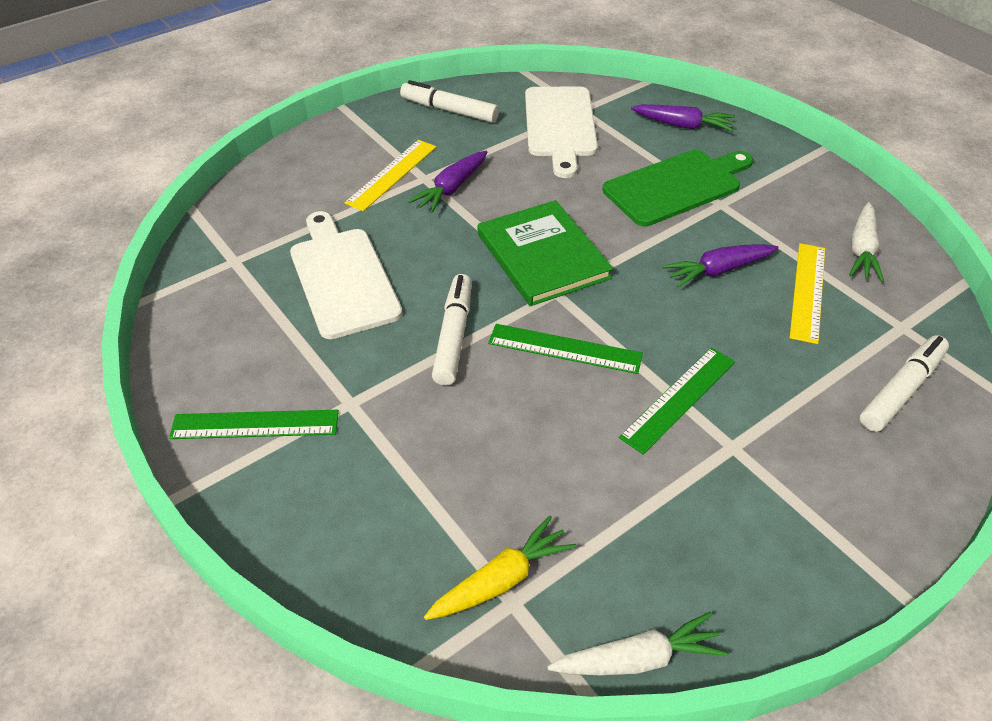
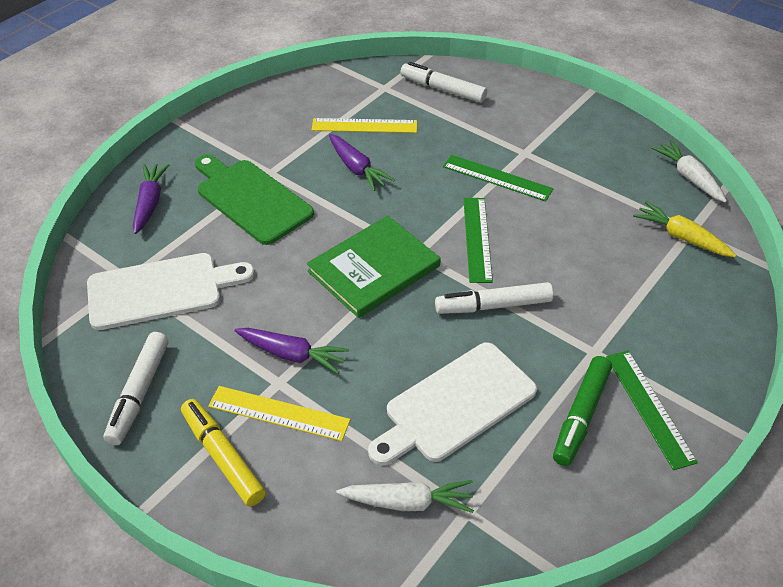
camera: 105 degrees left, 0 degrees up
(279, 364) = (581, 415): none -> green marker
(366, 144) = (223, 457): none -> yellow marker
(862, 250) = (309, 102): white carrot -> white carrot (408, 502)

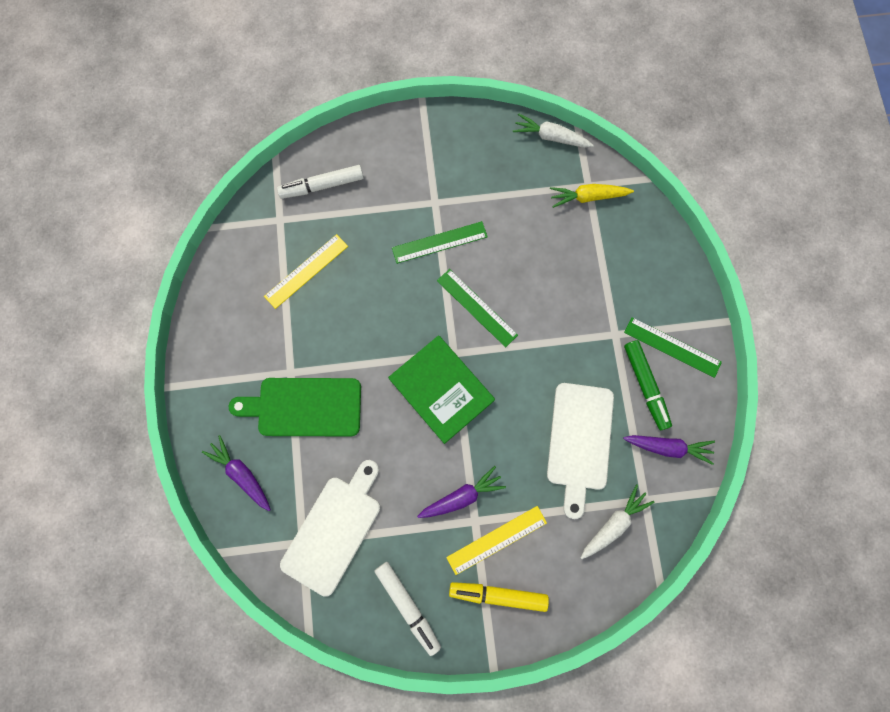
camera: 45 degrees left, 30 degrees up
(357, 168) = (344, 316): purple carrot -> purple carrot (668, 447)
(374, 268) = (441, 389): green book -> green book turned 45 degrees counterclockwise
(493, 305) = (534, 352): white marker -> none

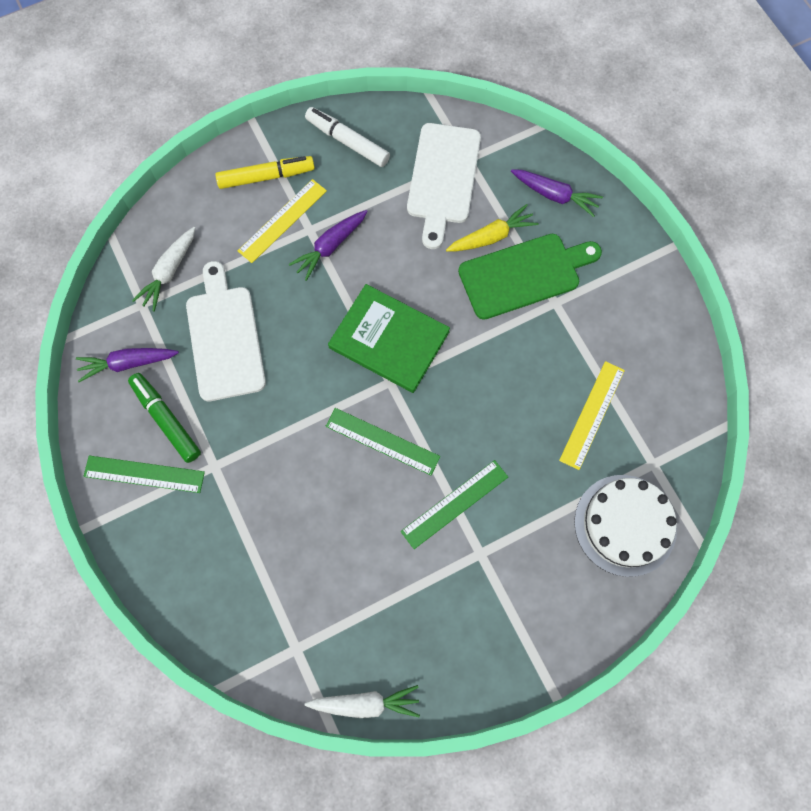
camera: 160 degrees right, 5 degrees down
(322, 186) = (625, 525): white marker -> white cake
(587, 197) = (292, 631): yellow carrot -> yellow carrot (492, 236)

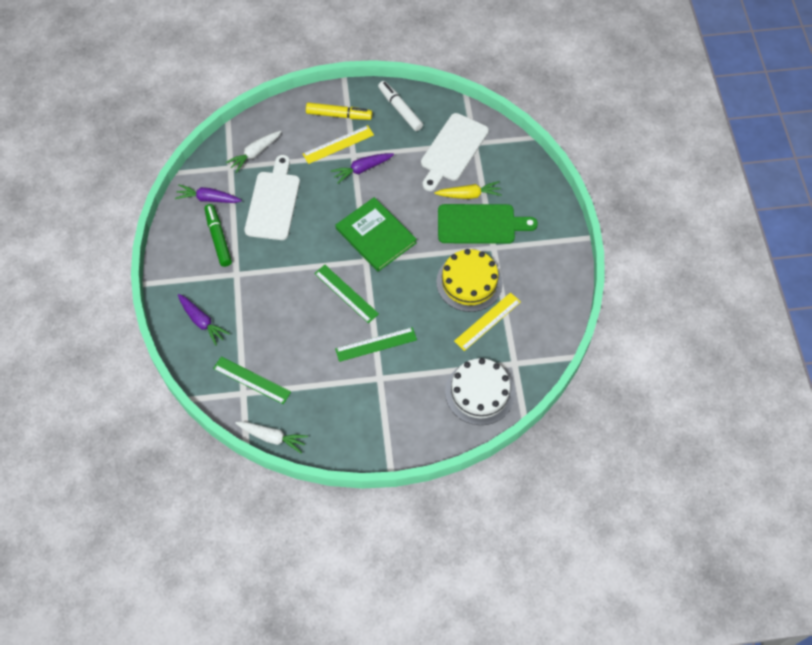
camera: 20 degrees right, 10 degrees down
(144, 474) = (192, 265): green ruler -> green ruler (251, 380)
(544, 365) = (469, 282): none -> yellow cake
(555, 195) = (522, 182): purple carrot -> purple carrot (202, 322)

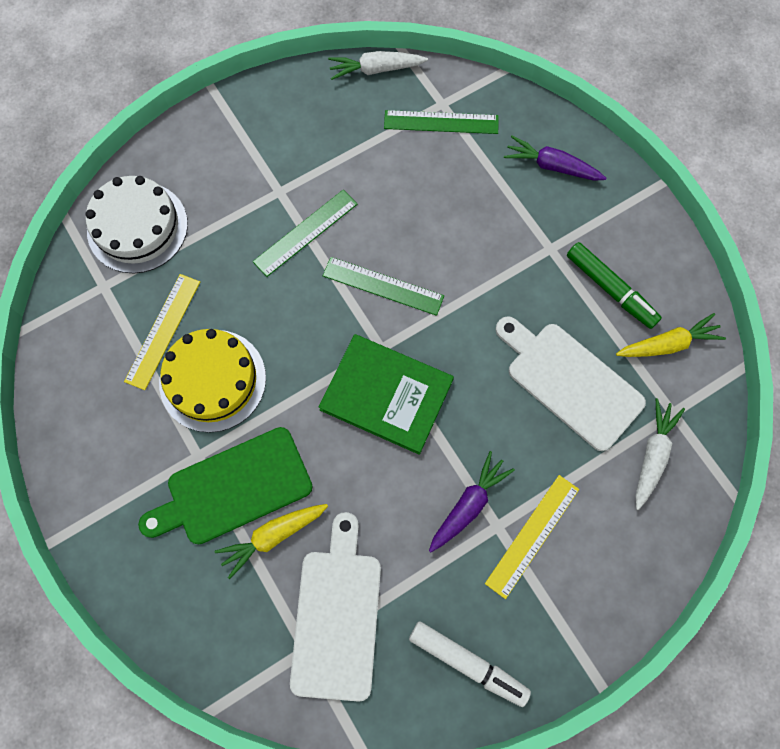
camera: 155 degrees right, 10 degrees up
(208, 198) = (668, 344): purple carrot -> yellow carrot
(273, 202) = (570, 382): white cutting board -> white cutting board turned 150 degrees clockwise
(339, 115) = (564, 598): yellow marker -> none

